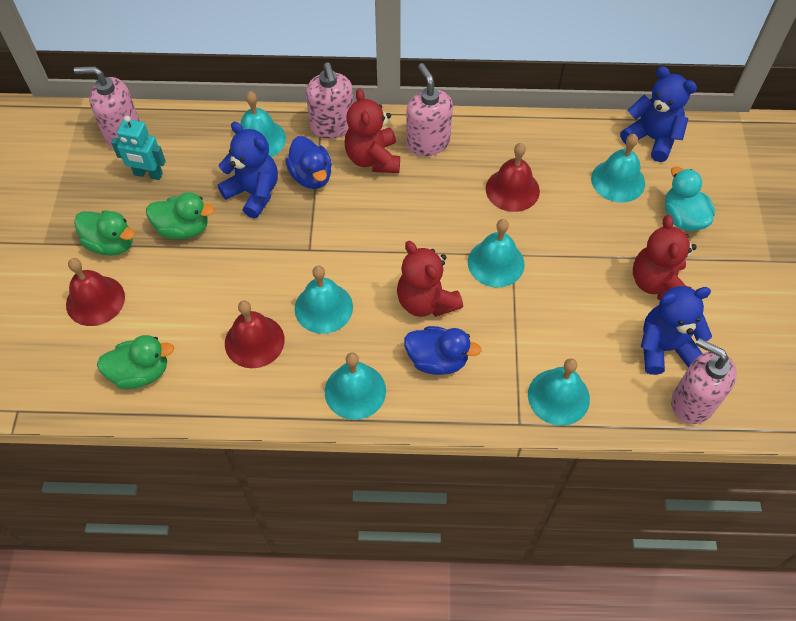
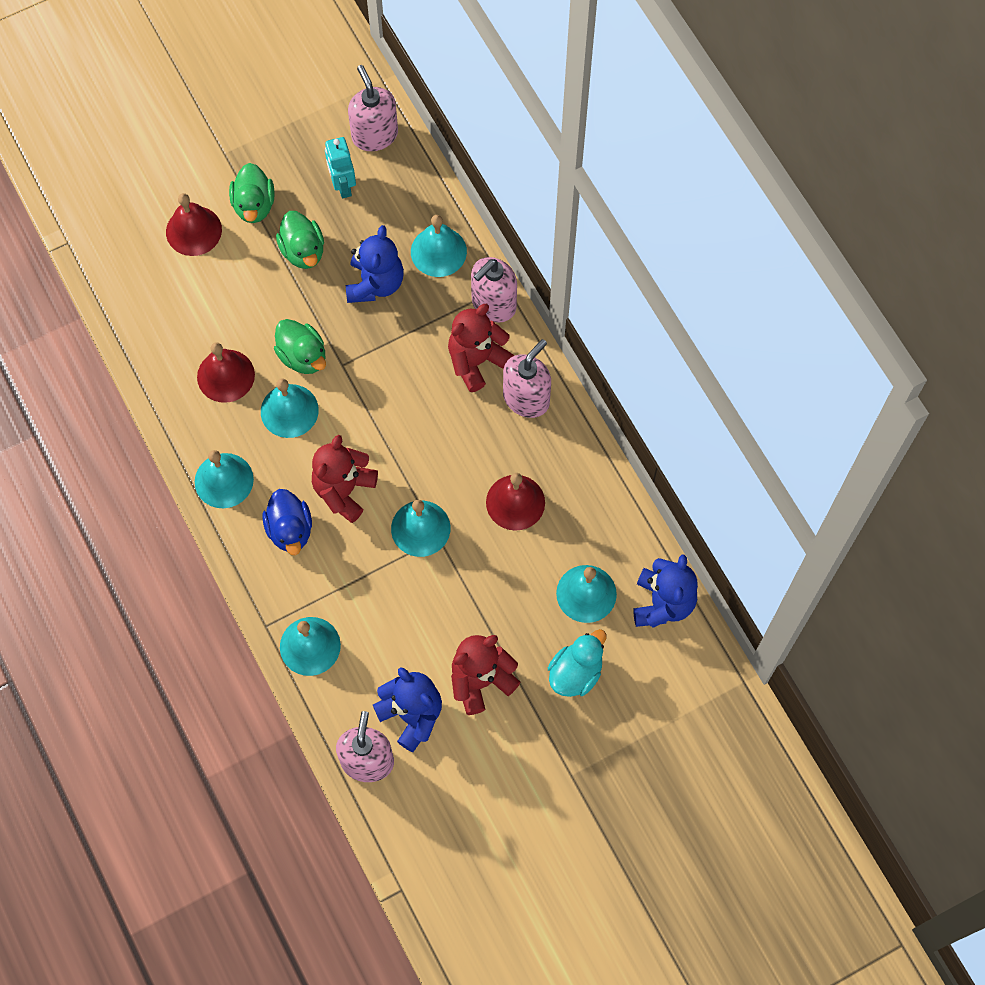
camera: 60 degrees right, 10 degrees up
(141, 372) = (149, 308): green duck -> green duck (303, 356)
(311, 176) = (423, 320): blue duck -> none

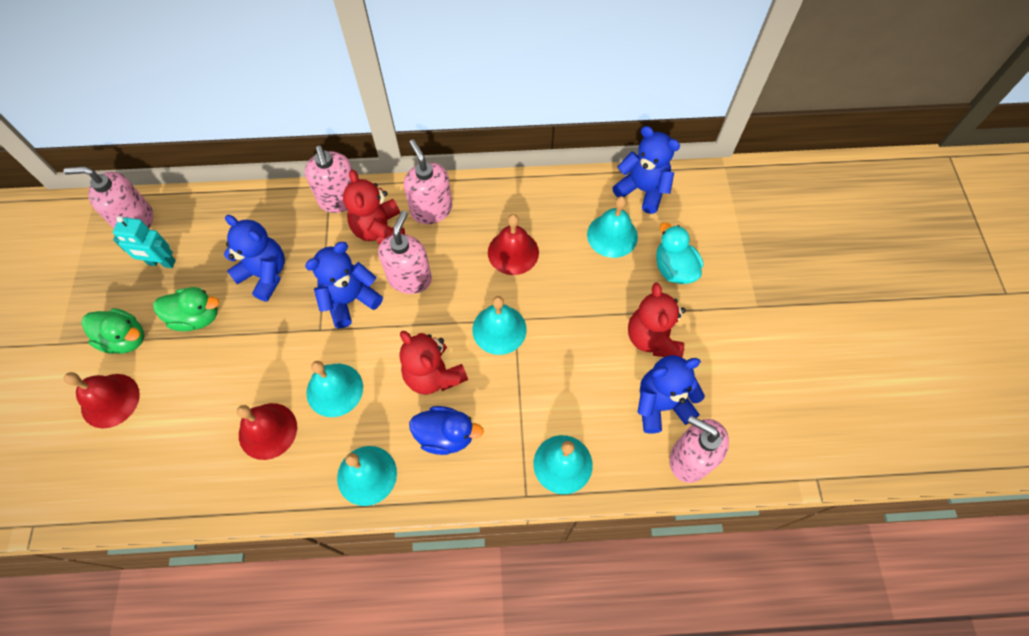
camera: 65 degrees left, 5 degrees down
(303, 356) = (292, 357): green duck -> none
(385, 375) = (350, 300): none -> blue teddy bear
(436, 417) = (410, 278): none -> pink soap dispenser
(438, 251) = (270, 218): turquoise bell -> none

